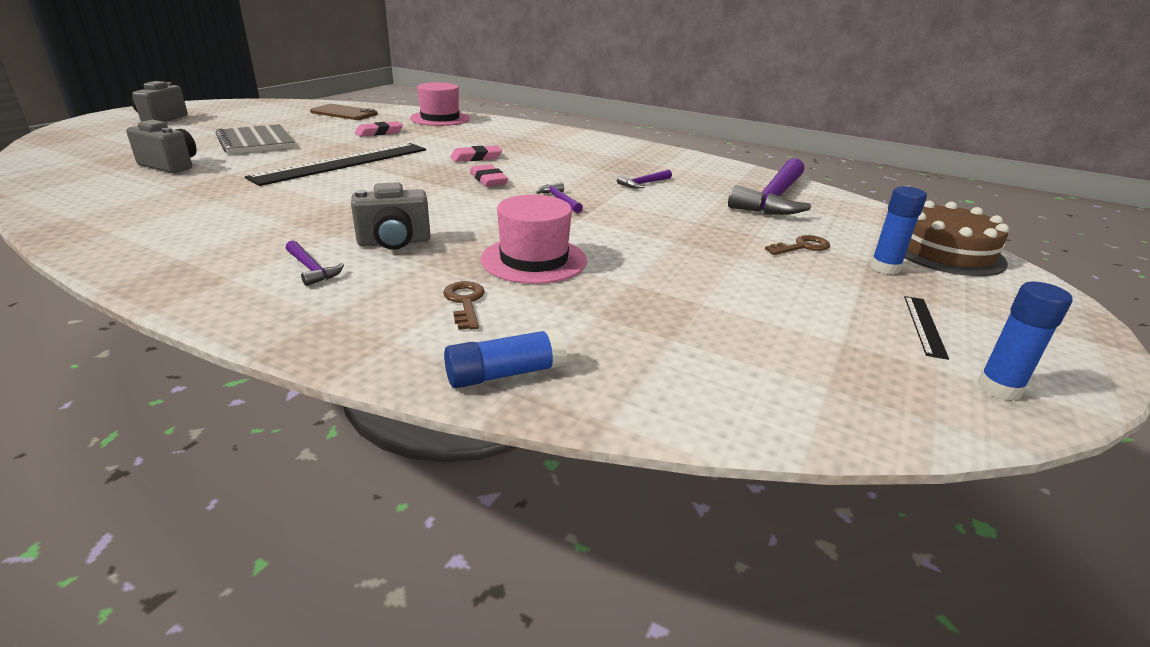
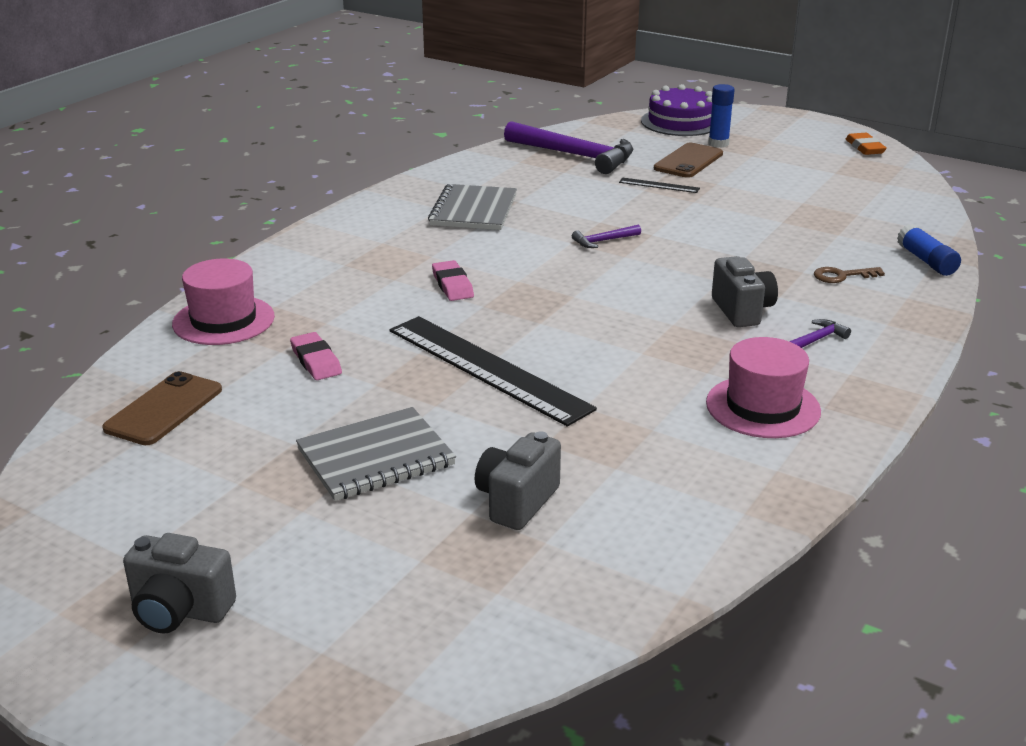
camera: 85 degrees left, 0 degrees up
(488, 180) = (543, 275): pink eraser -> none
(534, 260) = (754, 253): pink hat -> pink hat (763, 407)
(617, 164) = (473, 210): none -> grey notebook
(643, 184) = (542, 202): purple hammer -> none
(802, 247) = (688, 161): brown key -> brown phone
(924, 326) = (802, 149): black ruler -> black ruler (659, 185)
(945, 252) = (680, 122): brown cake -> purple cake
(999, 388) = (864, 147): blue glue stick -> orange eraser

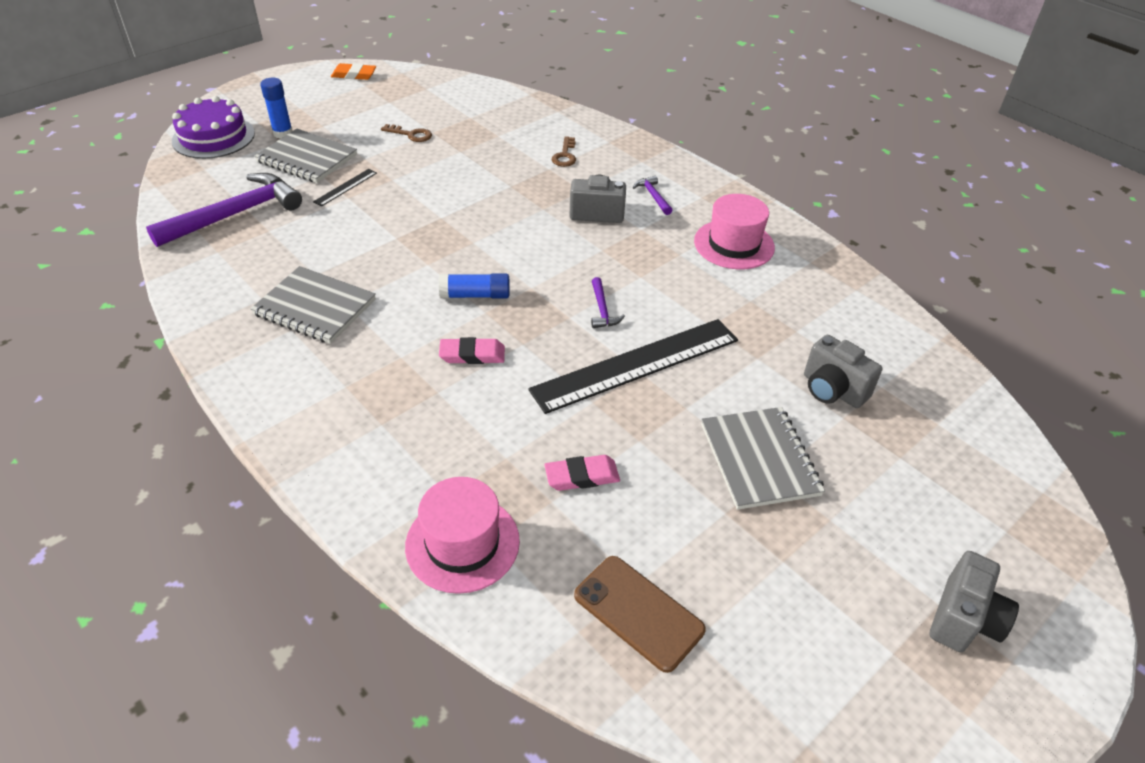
camera: 75 degrees left, 15 degrees up
(603, 241) = (437, 245): purple hammer -> purple hammer (602, 309)
(688, 161) = (307, 158): brown phone -> grey notebook
(784, 194) = (411, 135): none -> brown key
(926, 261) = (561, 117): blue glue stick -> blue glue stick (475, 295)

